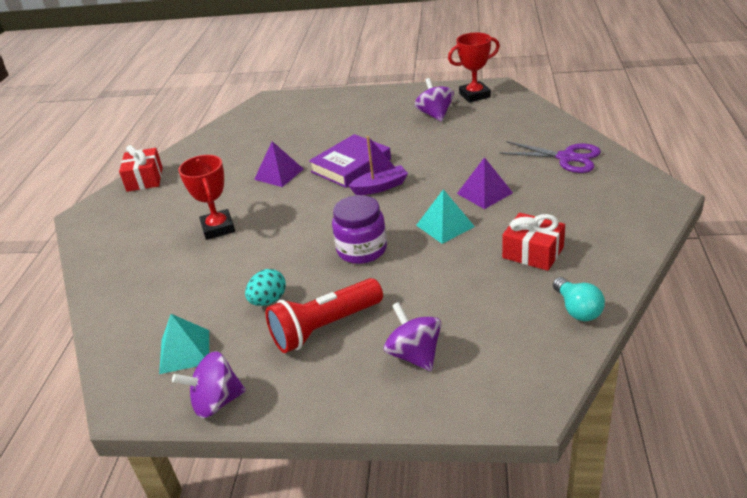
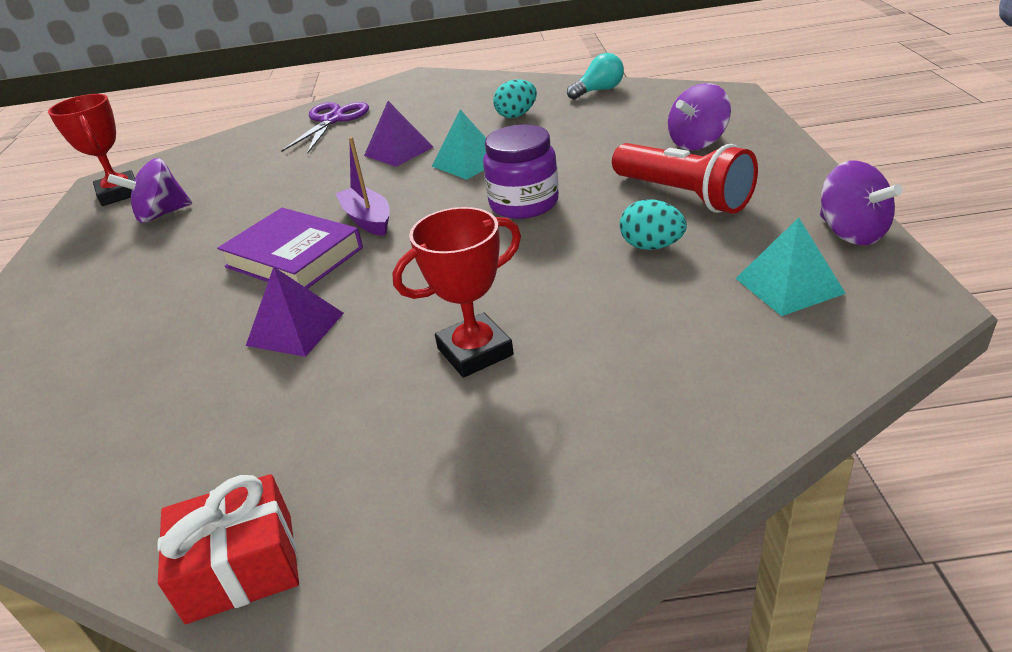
camera: 100 degrees left, 0 degrees up
(533, 253) = (516, 115): red gift -> turquoise egg

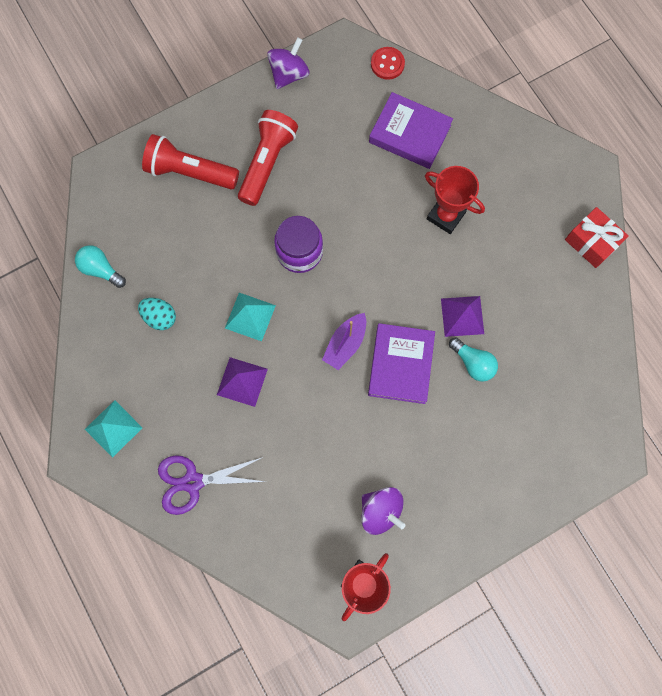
camera: 120 degrees left, 40 degrees up
(220, 323) = (473, 363): none -> turquoise light bulb
(651, 246) = (329, 164): turquoise egg -> none
(671, 344) = (410, 134): none -> purple book
(697, 142) = (190, 172): purple spinning top -> red flashlight
(789, 285) = (347, 95): turquoise pyramid -> turquoise pyramid (113, 428)
(855, 349) = (387, 64): none -> red button

